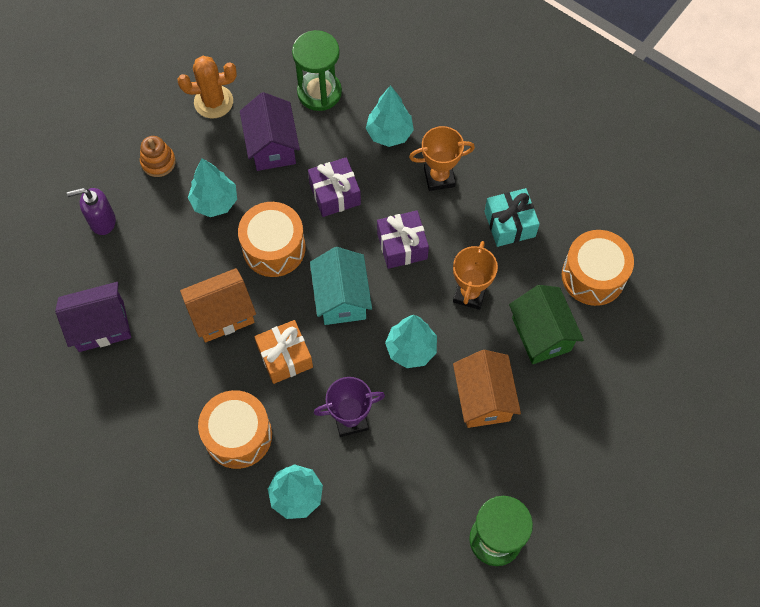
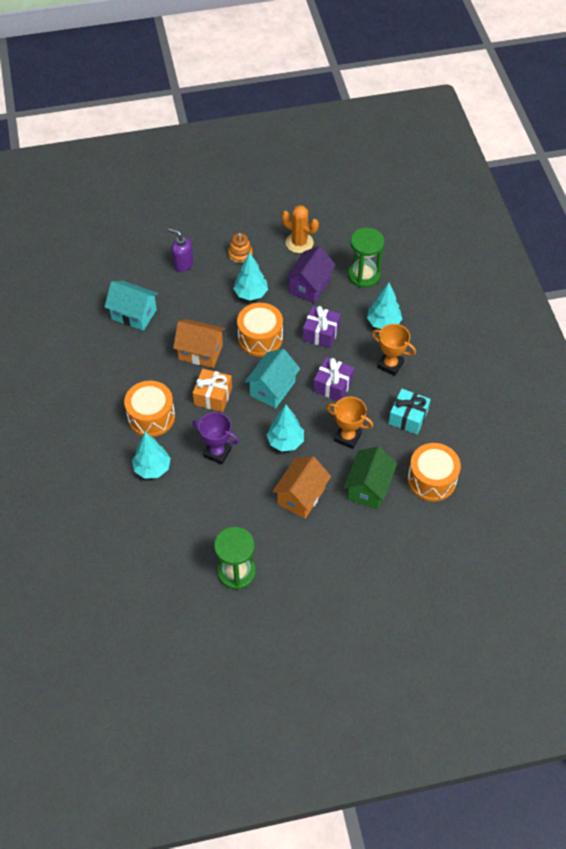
camera: 40 degrees right, 10 degrees down
(101, 326) = (134, 314): purple house -> turquoise house
(469, 293) = (347, 437): orange trophy -> orange trophy turned 60 degrees clockwise

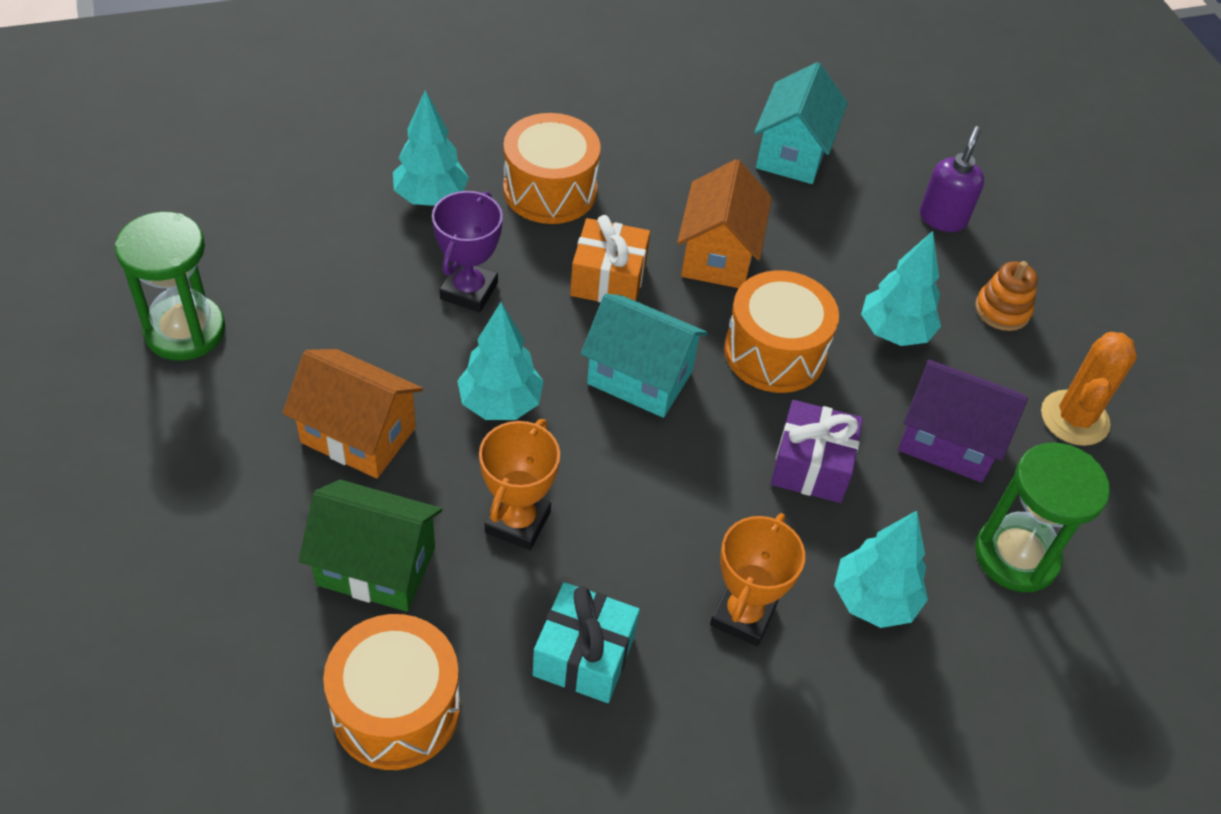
camera: 80 degrees right, 5 degrees down
(333, 385) = (662, 491): purple gift -> none

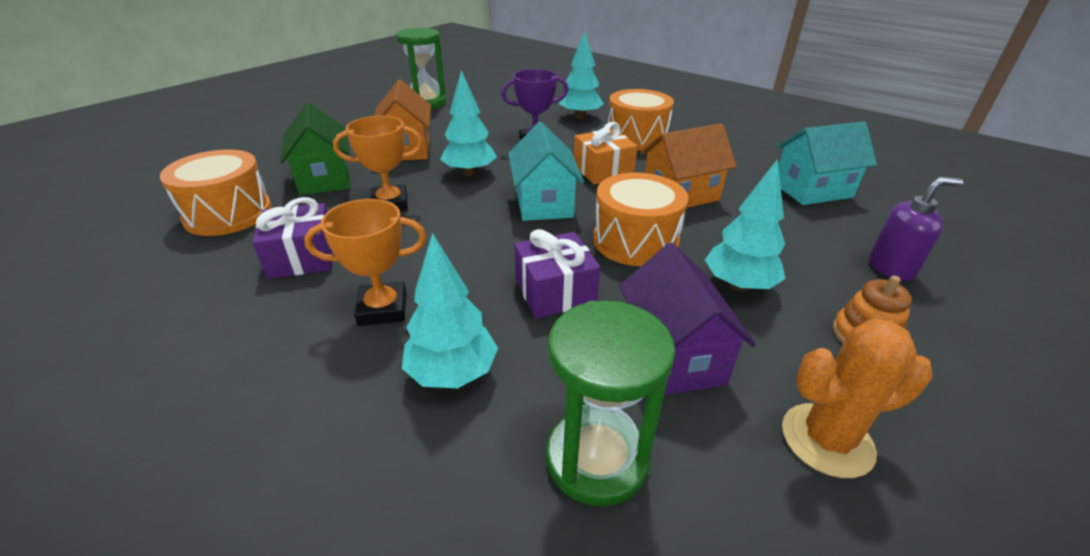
camera: 60 degrees right, 15 degrees down
(584, 655) = (302, 257): turquoise gift -> purple gift

